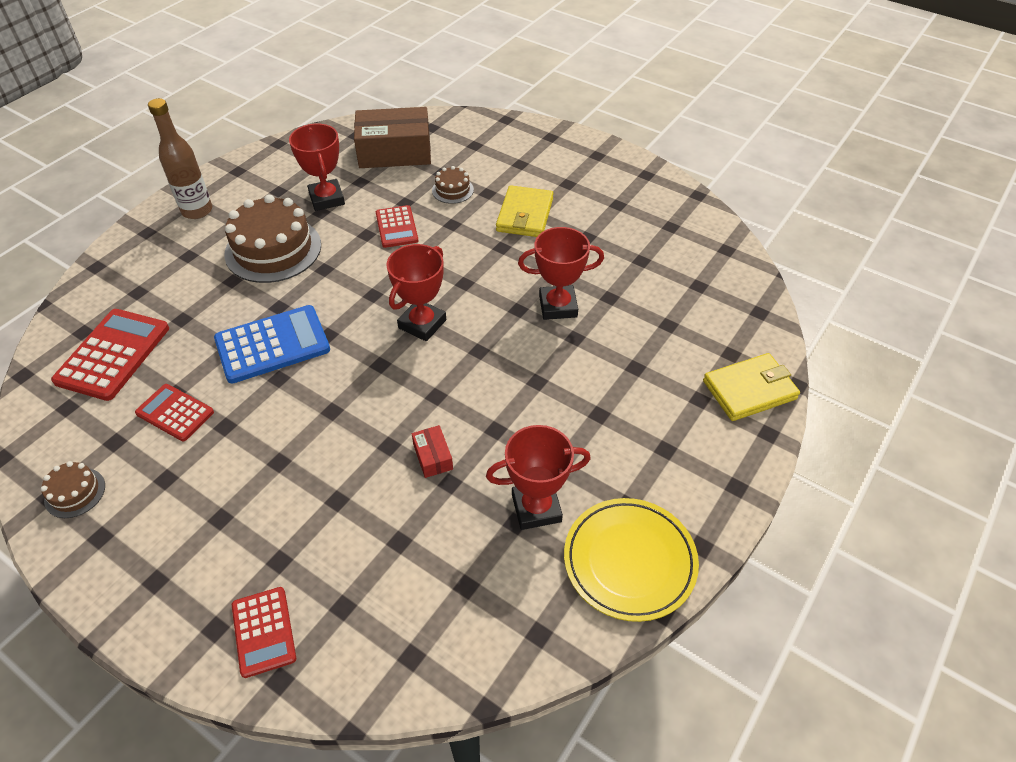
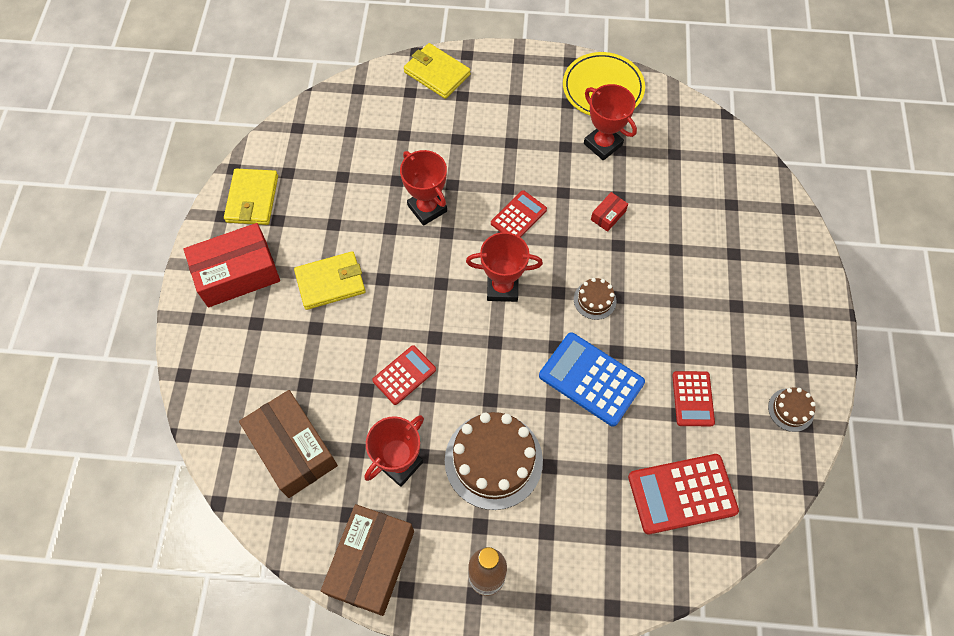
camera: 120 degrees left, 15 degrees up
(263, 632) = (774, 233): red calculator -> red calculator (518, 216)
(273, 161) = (371, 562): none -> brown box
(452, 190) = (326, 359): brown cake -> brown cake (594, 300)
(577, 167) = (237, 273): none -> red box
(653, 196) = (252, 199): none -> yellow wallet

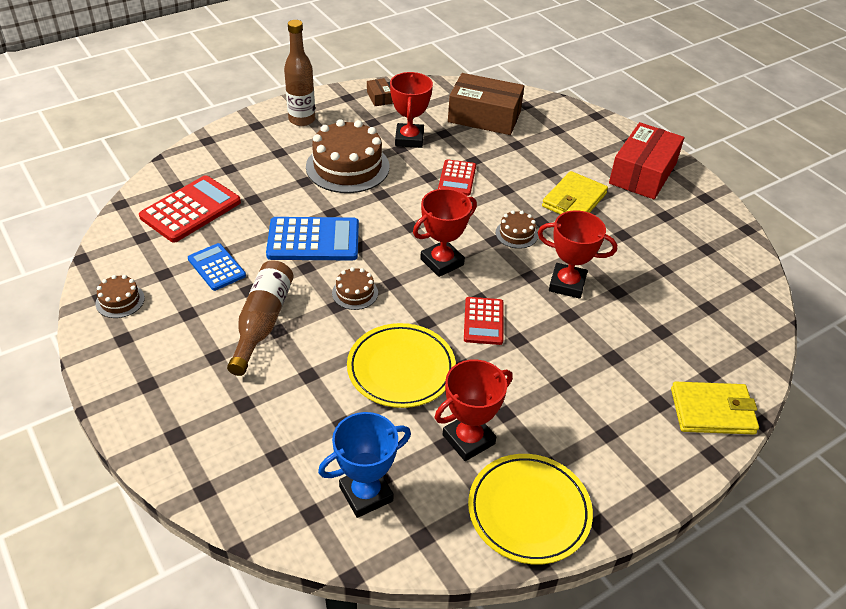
camera: 140 degrees right, 20 degrees down
(252, 199) = (702, 218): yellow wallet -> none
(371, 562) = (379, 98): brown box -> brown box, size x0.43
(416, 278) = (516, 234): none -> brown cake
(602, 144) = (468, 439): red trophy -> red trophy turned 45 degrees counterclockwise
(608, 215) = (401, 369): red box -> yellow plate
(684, 315) = (262, 322): none -> brown bottle
(690, 150) = (366, 494): none -> blue trophy
(692, 399) = (216, 267): red calculator -> blue calculator

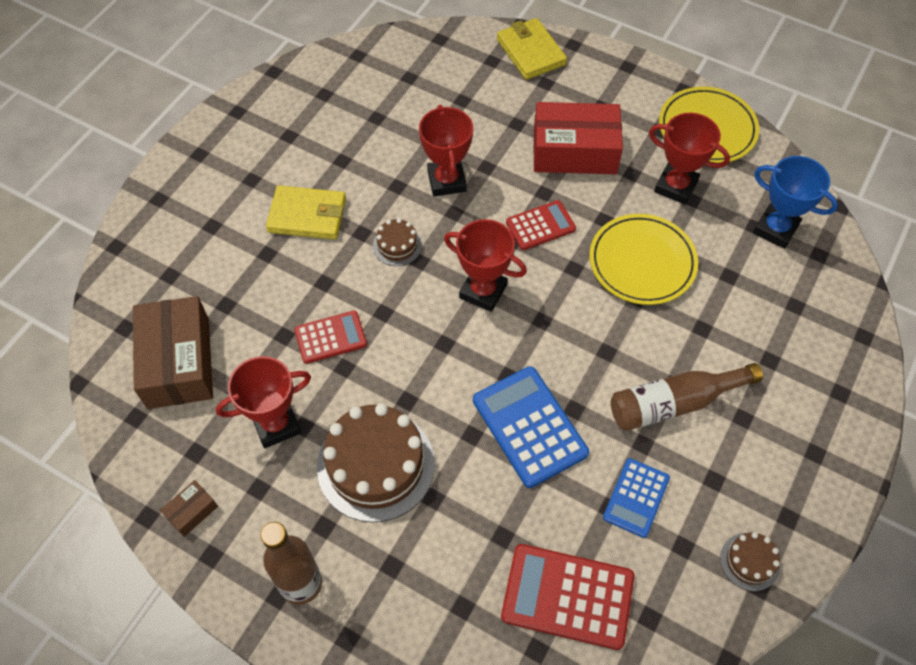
camera: 115 degrees left, 15 degrees up
(355, 293) = (579, 345): brown cake -> none
(642, 173) = (221, 171): red box -> red box (574, 151)

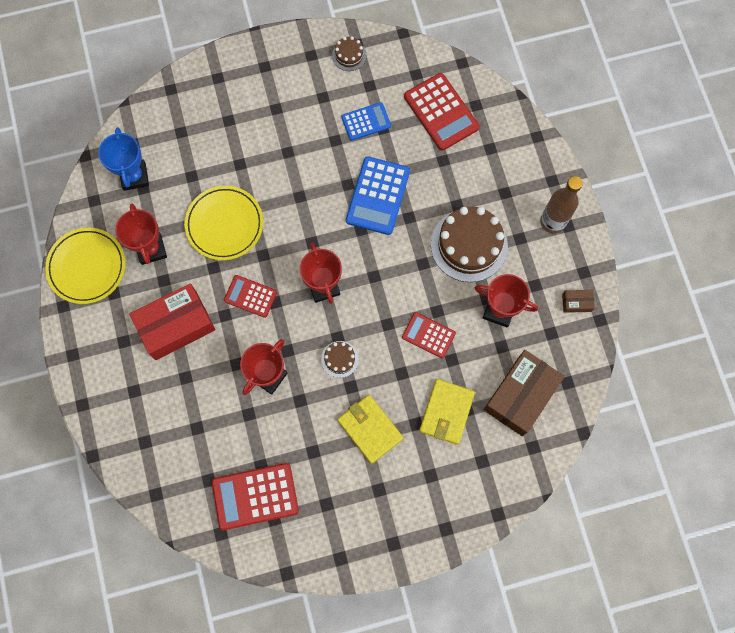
camera: 135 degrees left, 15 degrees up
(357, 96) = (255, 496): none -> red calculator
(530, 52) = (114, 425): yellow wallet -> yellow wallet (446, 412)
(574, 151) = (176, 325): red box -> red box turned 75 degrees counterclockwise
(674, 403) = (298, 143): brown bottle -> none

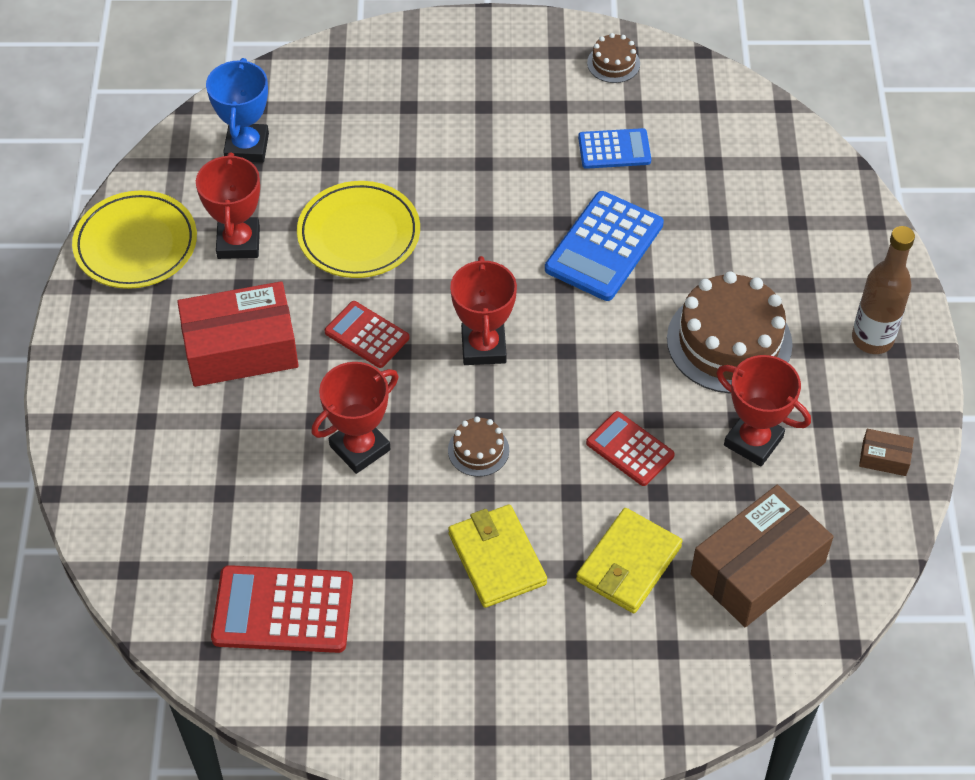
camera: 15 degrees right, 20 degrees down
(441, 112) = (733, 160): red calculator -> none

